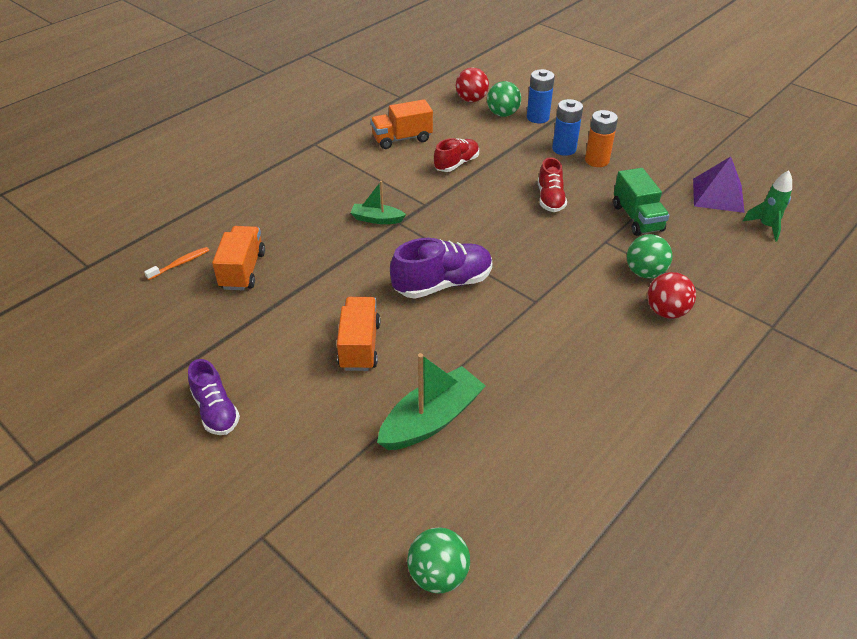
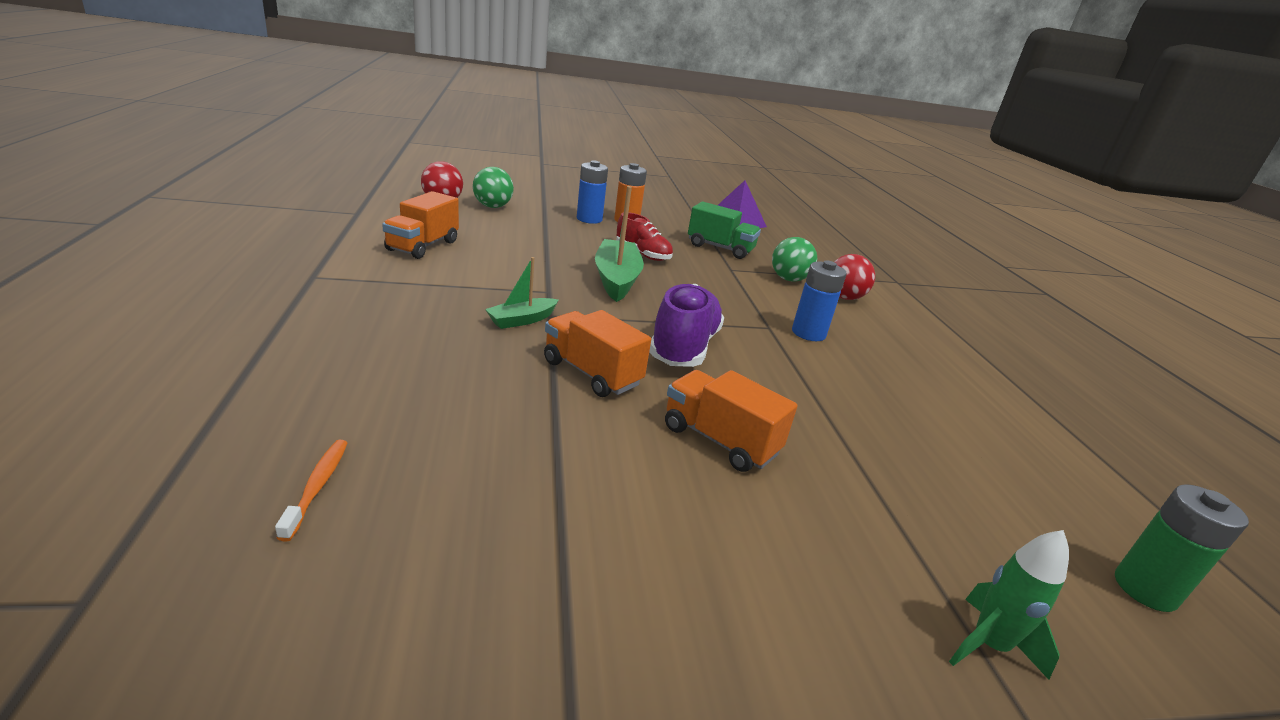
camera: 55 degrees left, 15 degrees down
(216, 411) = (716, 635): purple shoe -> none
(243, 270) = (443, 442): orange truck -> orange truck (591, 373)
(431, 419) = (888, 462): green boat -> green boat (616, 279)
(438, 574) = (1145, 589): green ball -> green battery
(456, 164) = (518, 251): red shoe -> none
(537, 117) = (528, 203): blue battery -> blue battery (808, 333)
(766, 226) = (790, 231): green rocket -> green rocket (988, 645)

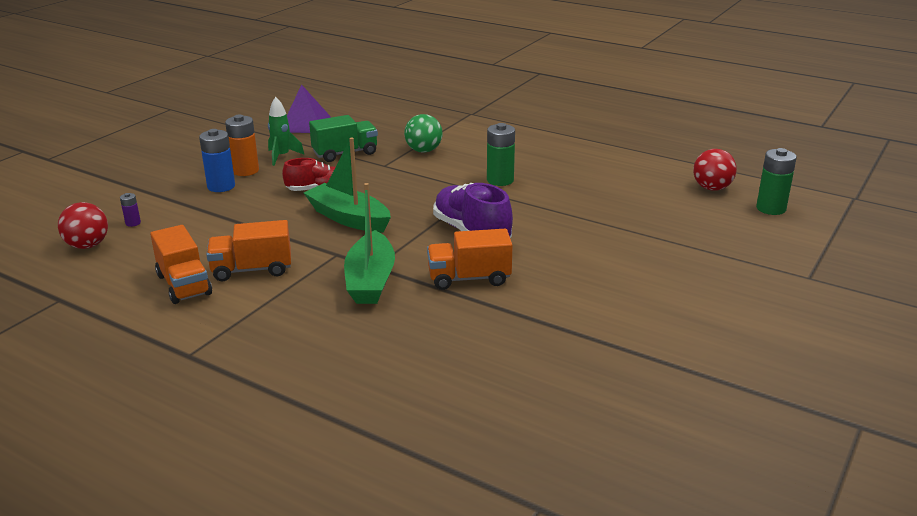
camera: 45 degrees left, 0 degrees up
(317, 486) = (501, 413): orange toothbrush -> none
(492, 206) = (133, 223): green ball -> purple battery
(522, 320) = (370, 280): green boat -> green boat, size x1.75
(719, 440) = (578, 264): orange truck -> orange truck (252, 270)
(808, 333) = (500, 180): blue battery -> green battery
(844, 297) = (470, 144): red ball -> red ball (712, 188)
(988, 645) = (767, 264): green rocket -> green rocket (282, 156)

